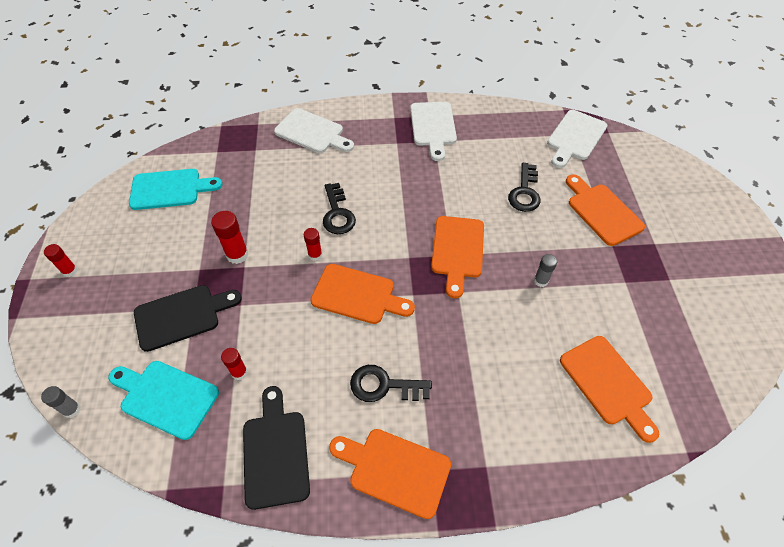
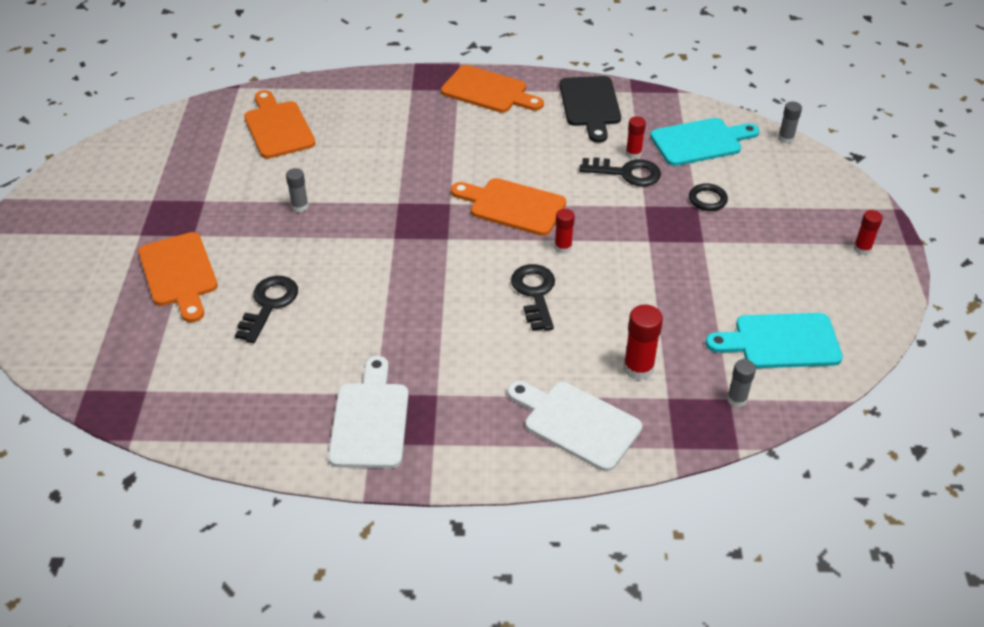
camera: 175 degrees left, 10 degrees down
(165, 397) = (700, 141): turquoise cutting board -> turquoise cutting board turned 45 degrees counterclockwise
(182, 316) = (707, 199): black cutting board -> black ring
(213, 151) = (736, 399): none -> grey glue stick
(237, 255) = (660, 253): red glue stick -> red glue stick (638, 368)
(384, 385) = (491, 137): black key -> black key (626, 173)
(457, 250) = (386, 241): orange cutting board -> none
(575, 137) = (145, 384): white cutting board -> none

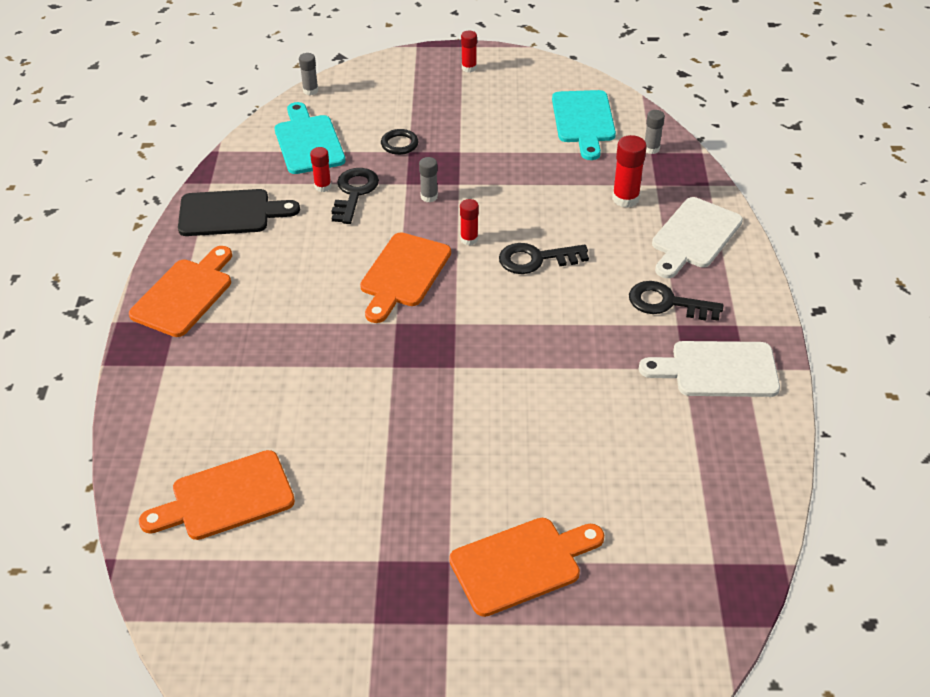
camera: 90 degrees left, 0 degrees up
(269, 305) = (569, 467): black key -> black key (667, 303)
(300, 206) = (396, 456): grey glue stick -> grey glue stick (429, 197)

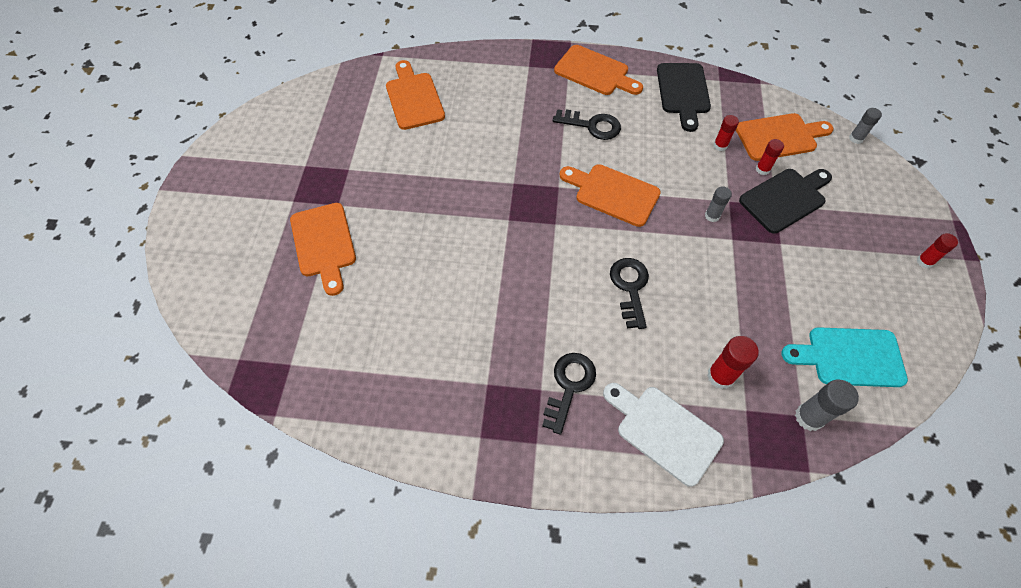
camera: 95 degrees right, 15 degrees up
(308, 142) = (779, 136): turquoise cutting board -> orange cutting board
(354, 193) = (713, 165): black key -> black key (592, 125)
(399, 144) = (785, 198): black ring -> black cutting board
(469, 239) = (656, 240): red glue stick -> red glue stick (762, 169)
(651, 149) = (809, 417): grey glue stick -> grey glue stick, size x1.57
(717, 370) = (481, 412): white cutting board -> none

